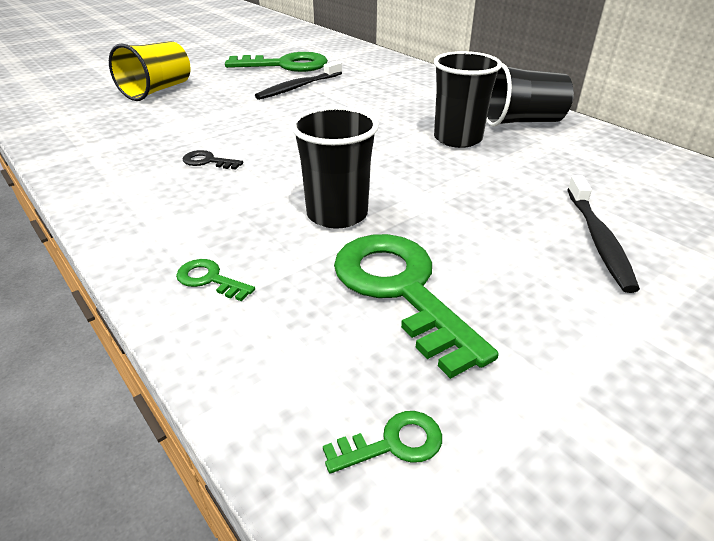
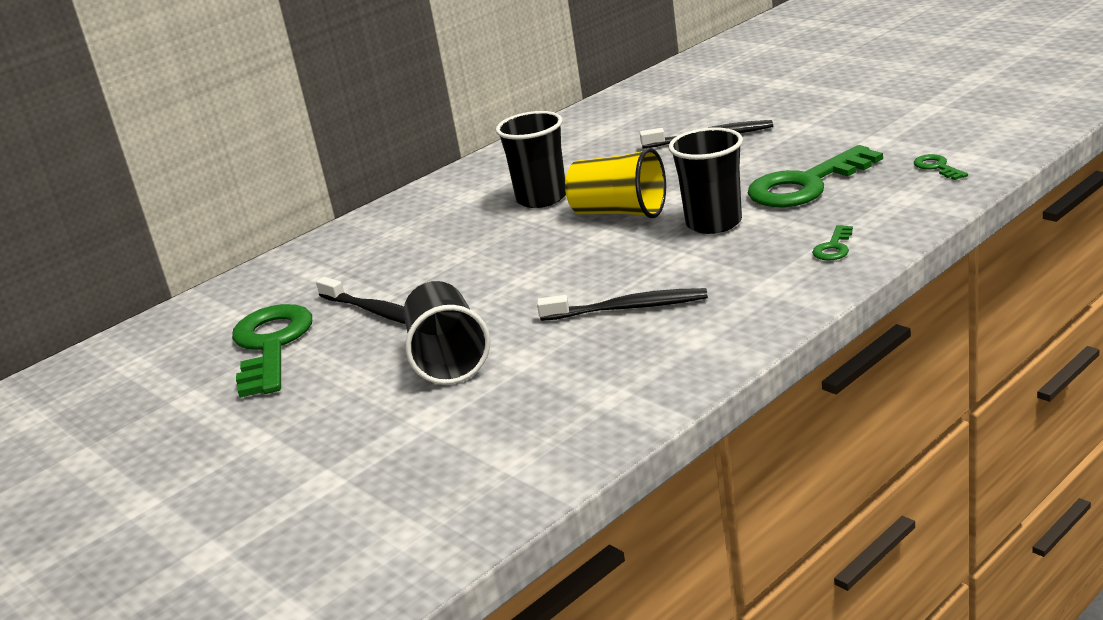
camera: 90 degrees left, 10 degrees down
(157, 90) = (386, 422): yellow cup -> yellow cup (619, 213)
(208, 161) = (628, 308): black key -> black toothbrush
(521, 122) = (493, 176): black cup -> black cup (448, 359)

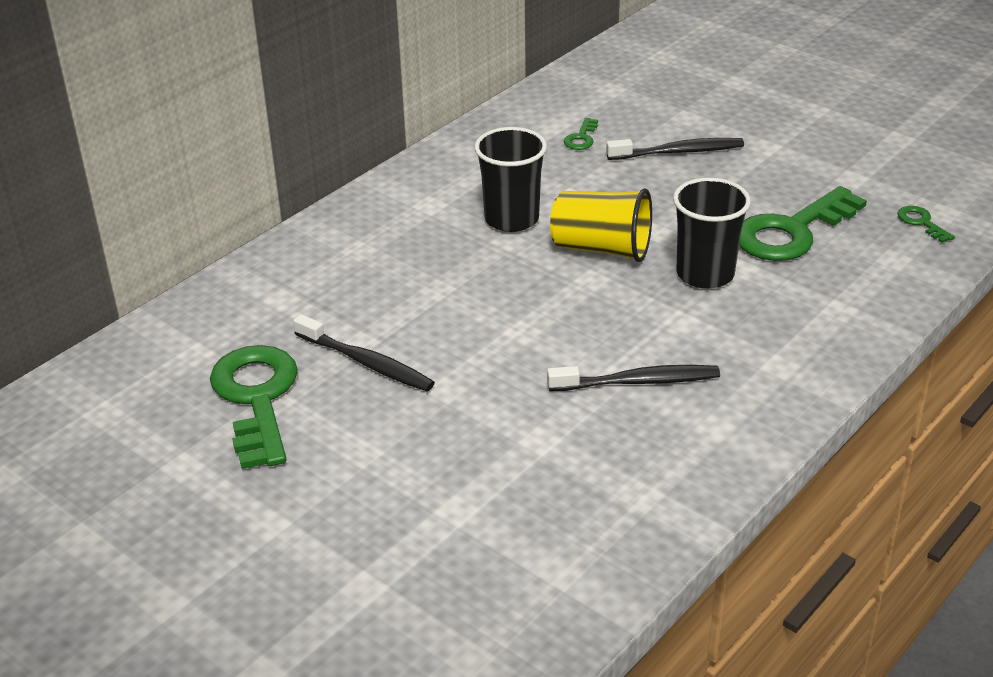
camera: 10 degrees left, 10 degrees up
(448, 359) = (460, 433): black cup -> none
(833, 247) = (835, 320): green key -> green key (581, 138)

